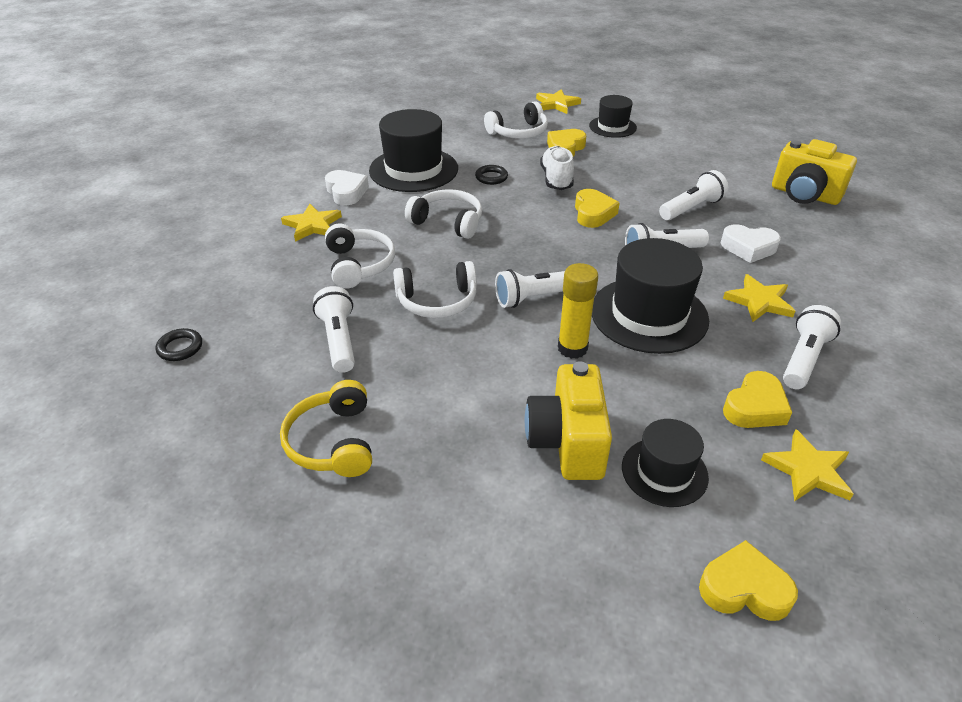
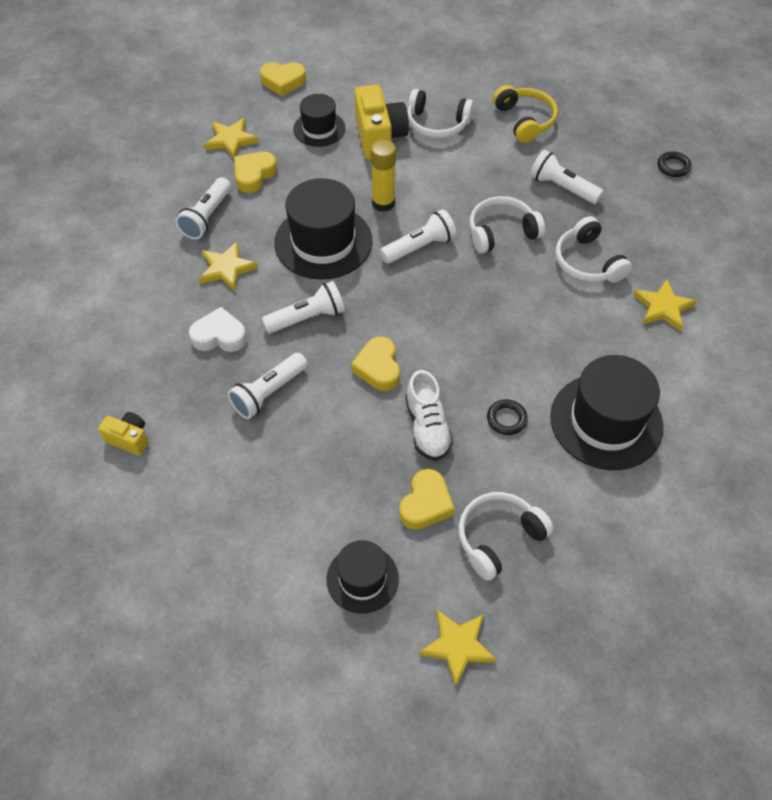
camera: 170 degrees right, 15 degrees up
(339, 340) = (562, 187): white flashlight -> white flashlight turned 150 degrees clockwise
(346, 192) = (661, 365): white heart -> none
(448, 222) = (529, 331): white headphones -> white headphones (437, 124)
(804, 195) = (129, 439): yellow camera -> yellow camera, size x0.54

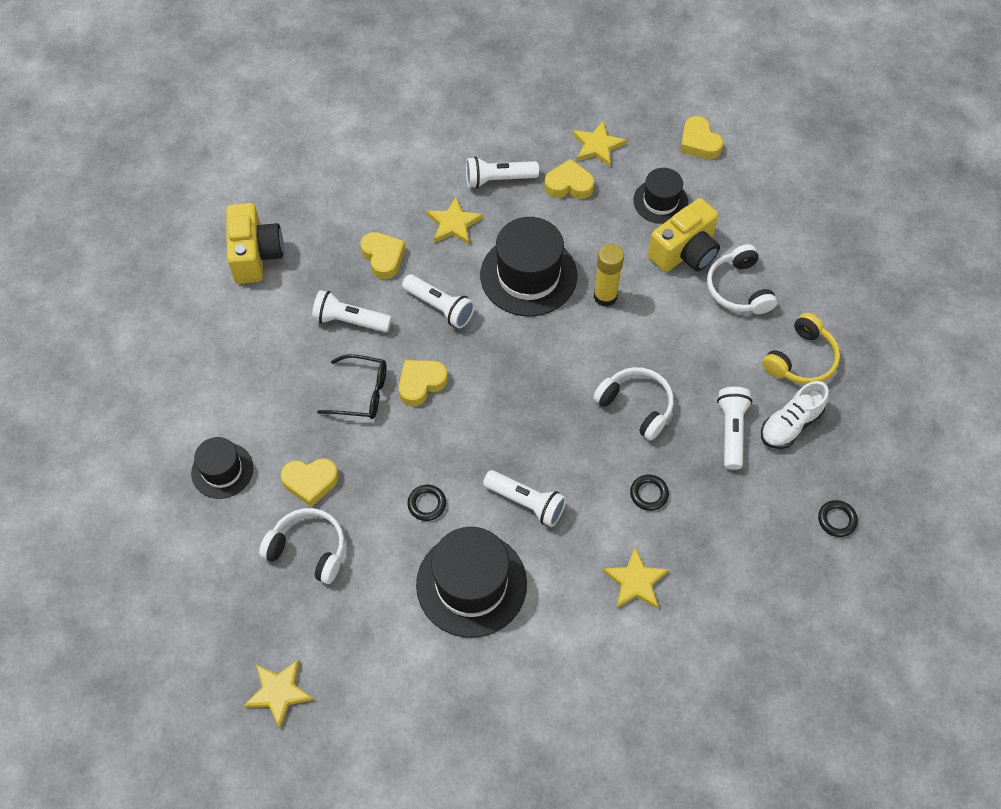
camera: 60 degrees right, 5 degrees up
(129, 439) = (256, 255): yellow camera -> yellow camera, size x1.86
(219, 336) = (383, 257): white heart -> yellow heart
(356, 417) = (362, 393): none -> black glasses
(420, 247) = (573, 350): white flashlight -> white flashlight (526, 502)
(427, 427) = (383, 448): white shoe -> white shoe (790, 424)
(458, 646) = (200, 562): yellow star -> yellow star (279, 692)
(588, 262) = (649, 494): white headphones -> black ring

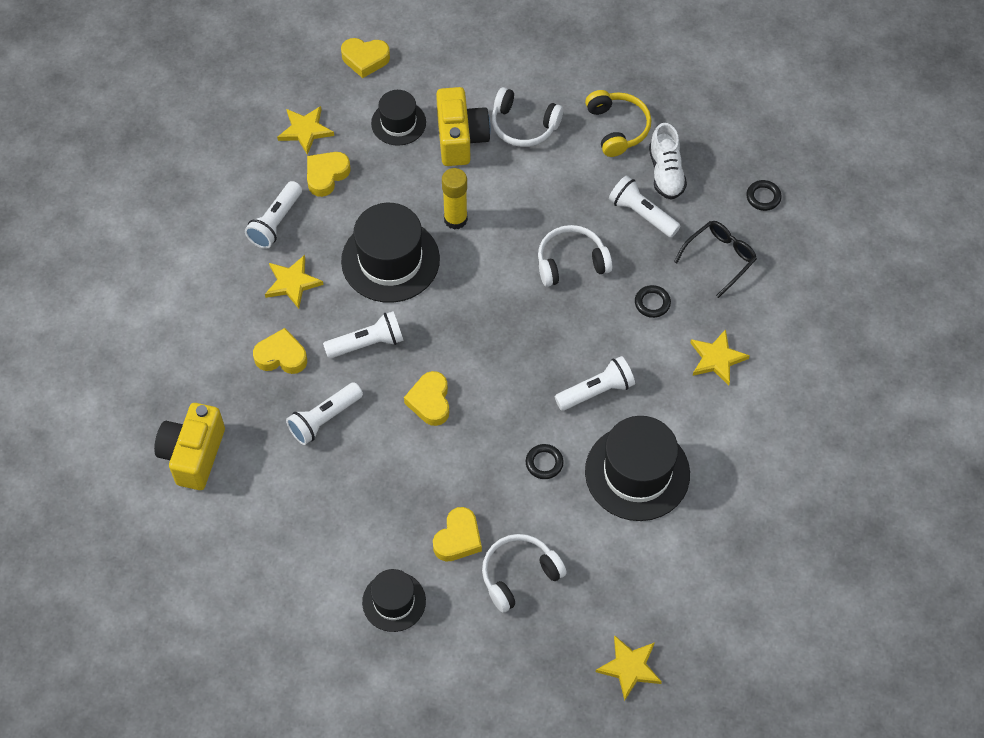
camera: 55 degrees left, 0 degrees up
(256, 255) = (193, 455): yellow camera -> yellow camera turned 105 degrees counterclockwise
(362, 393) = (404, 450): black glasses -> black glasses (720, 258)

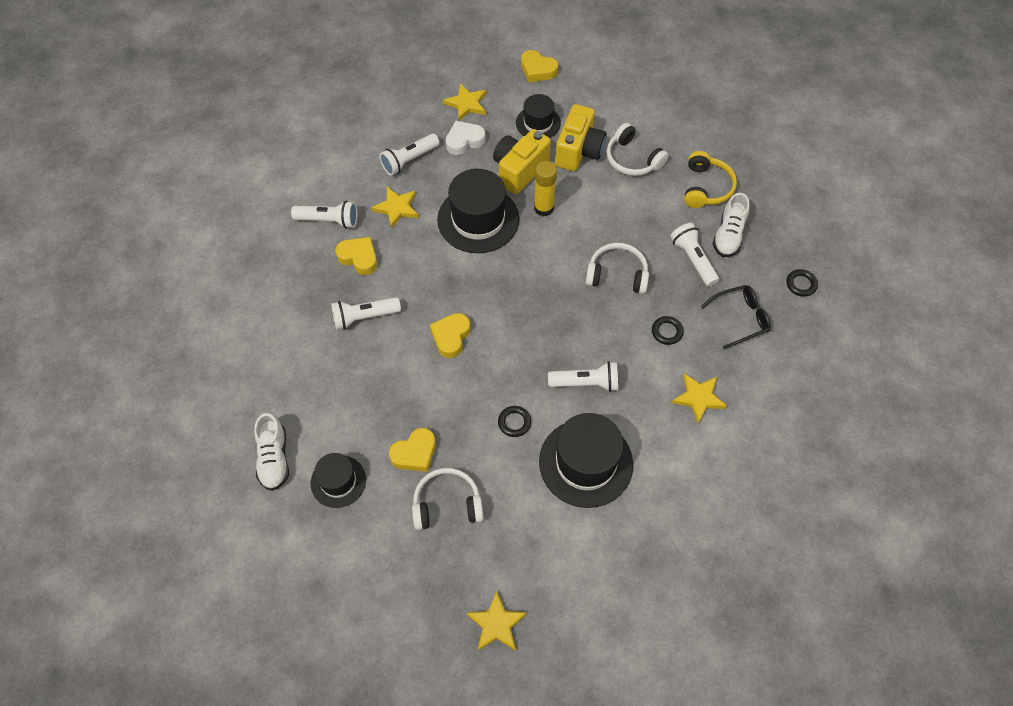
camera: 25 degrees right, 0 degrees up
(193, 455) = (255, 304): yellow camera -> yellow camera (519, 170)
(312, 608) = (274, 458): none -> white shoe
(326, 175) = (464, 141): yellow heart -> white heart
(367, 343) = (427, 274): white flashlight -> white flashlight (329, 220)

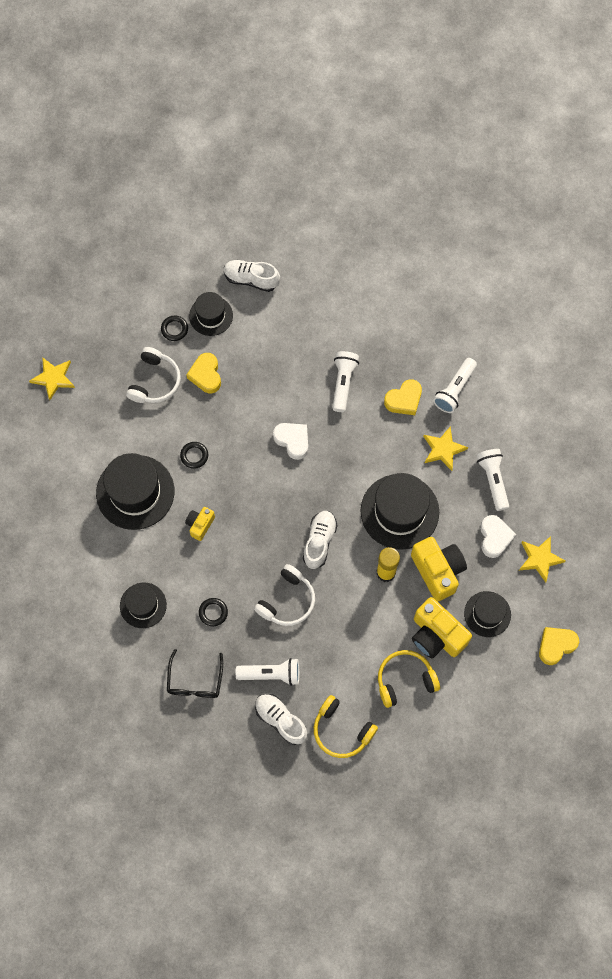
camera: 115 degrees right, 10 degrees up
(451, 337) = (292, 441): yellow heart -> white heart
(544, 271) = (319, 541): none -> white shoe
(586, 383) = (200, 525): white flashlight -> yellow camera
(632, 159) = (405, 680): white headphones -> yellow headphones
(698, 398) = (143, 605): yellow star -> black hat
(801, 284) = (201, 754): black ring -> black ring (174, 329)

